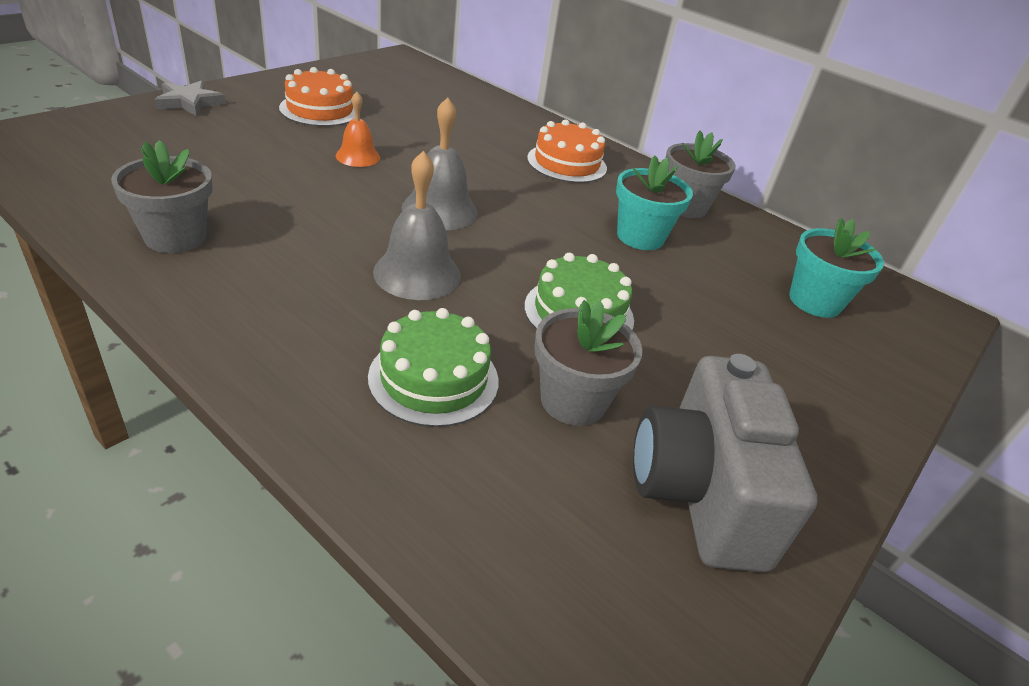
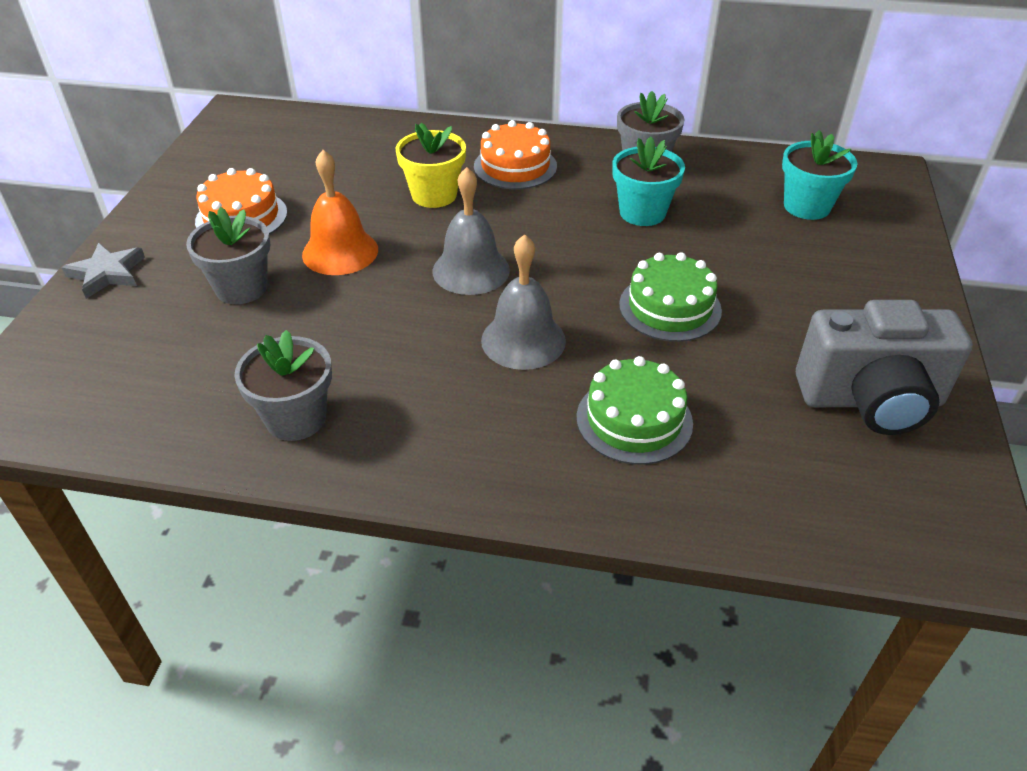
camera: 25 degrees left, 5 degrees up
(358, 156) = (340, 252): orange bell -> orange bell, size x1.59
(476, 154) = (434, 195): none -> yellow flower pot
(573, 401) = (737, 381): grey flower pot -> grey flower pot (241, 288)
(699, 493) = (870, 400): grey camera -> grey camera turned 60 degrees counterclockwise

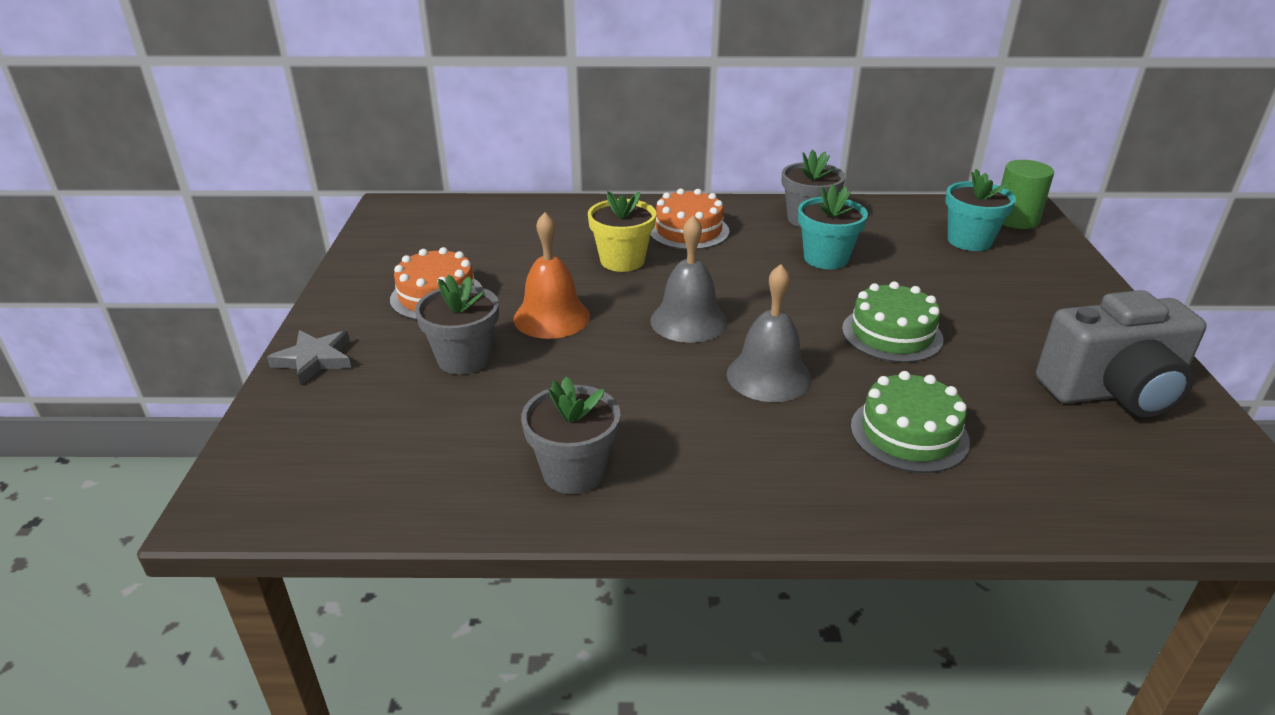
camera: 10 degrees left, 10 degrees down
(871, 185) = (1015, 219): none -> green cylinder

